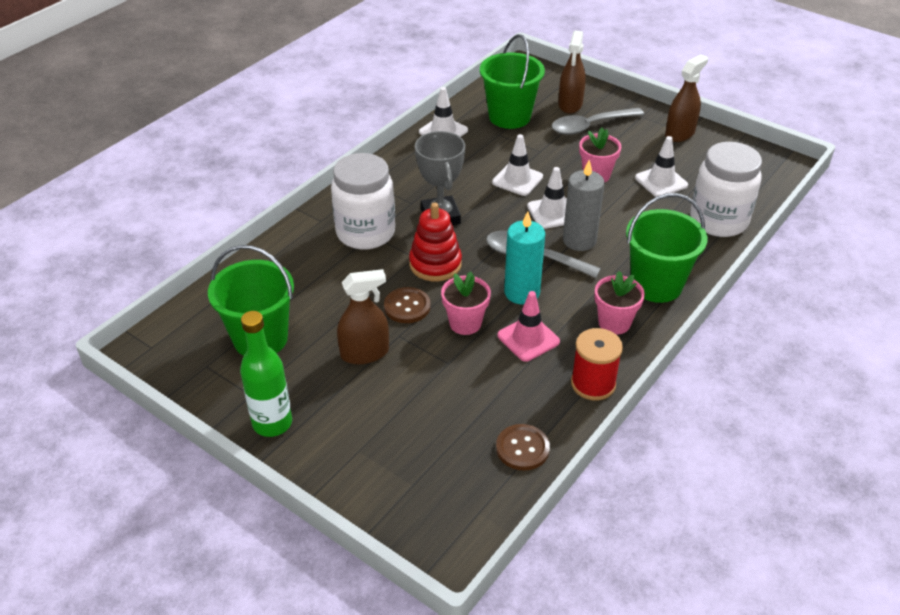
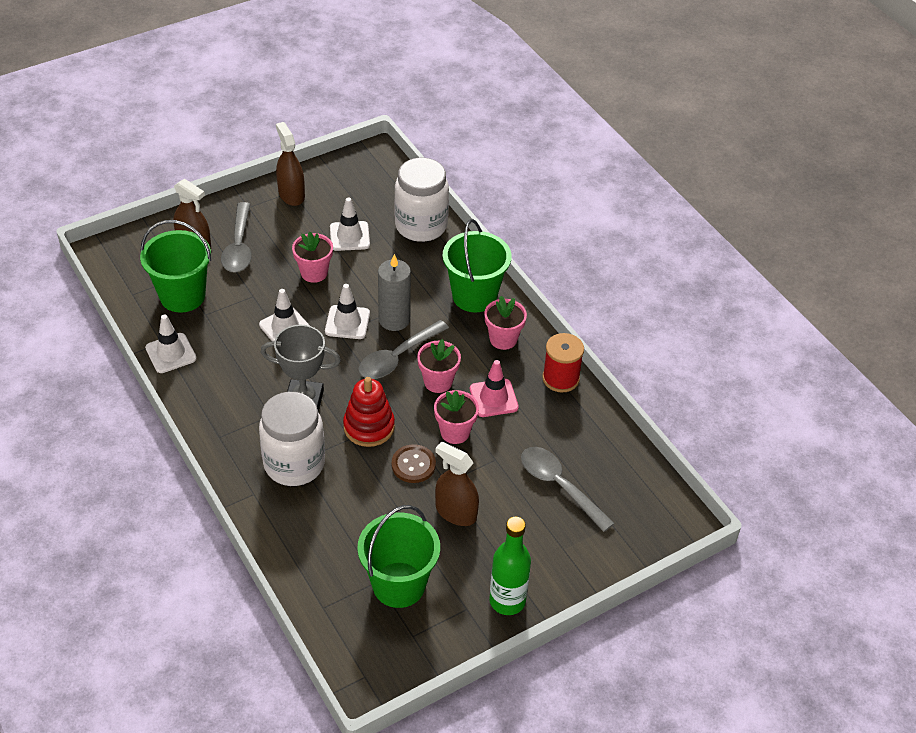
camera: 70 degrees left, 5 degrees up
(364, 353) = (456, 512): brown spray bottle -> brown spray bottle turned 60 degrees counterclockwise
(441, 424) = (559, 486): none -> grey spoon
(522, 292) = (438, 382): turquoise candle -> pink flower pot
(522, 448) = (605, 445): brown button -> none

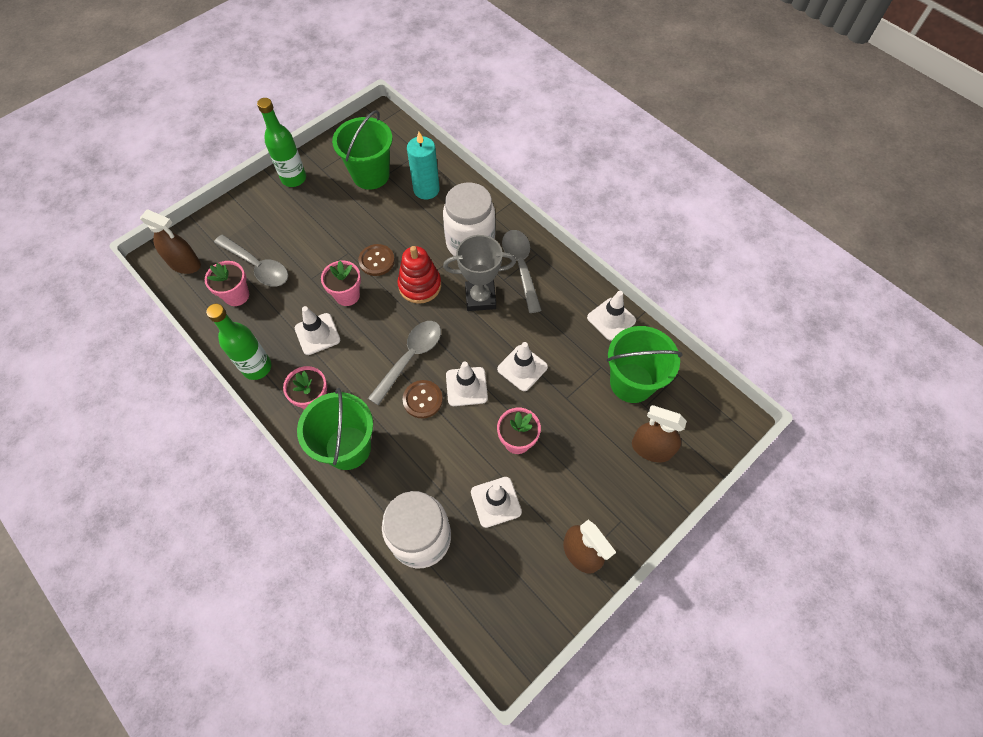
camera: 170 degrees right, 15 degrees up
(239, 246) = (606, 458): grey spoon -> grey spoon (521, 267)
(328, 547) = (426, 189): none -> turquoise candle
(394, 320) = (422, 399): grey candle -> brown button
(438, 382) = (369, 340): pink flower pot -> pink flower pot (236, 295)
(456, 512) = (337, 230): brown spray bottle -> brown spray bottle (185, 264)
(493, 398) = (317, 334): pink traffic cone -> white traffic cone
(560, 378) = (257, 367): red spool -> green bottle

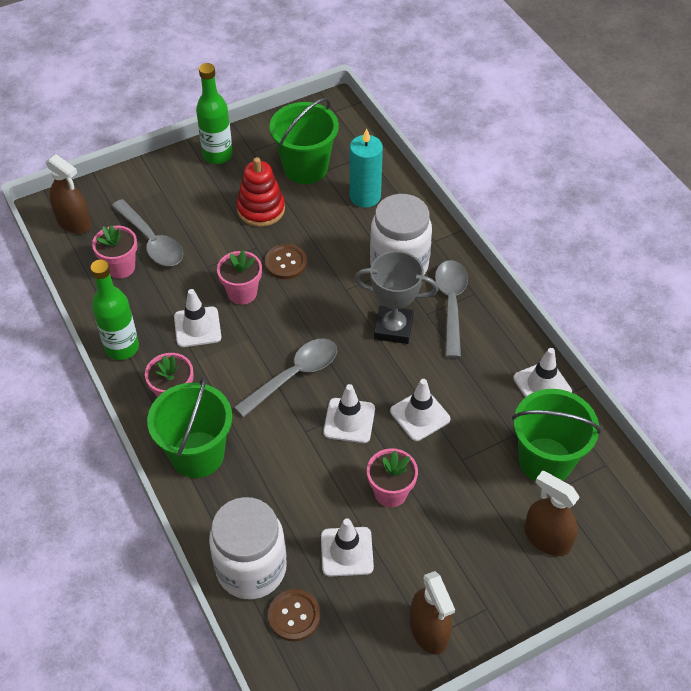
camera: 15 degrees right, 10 degrees down
(420, 285) = (327, 300): red stacking toy -> red stacking toy (261, 209)
(422, 399) = (295, 423): brown button -> brown button (294, 616)

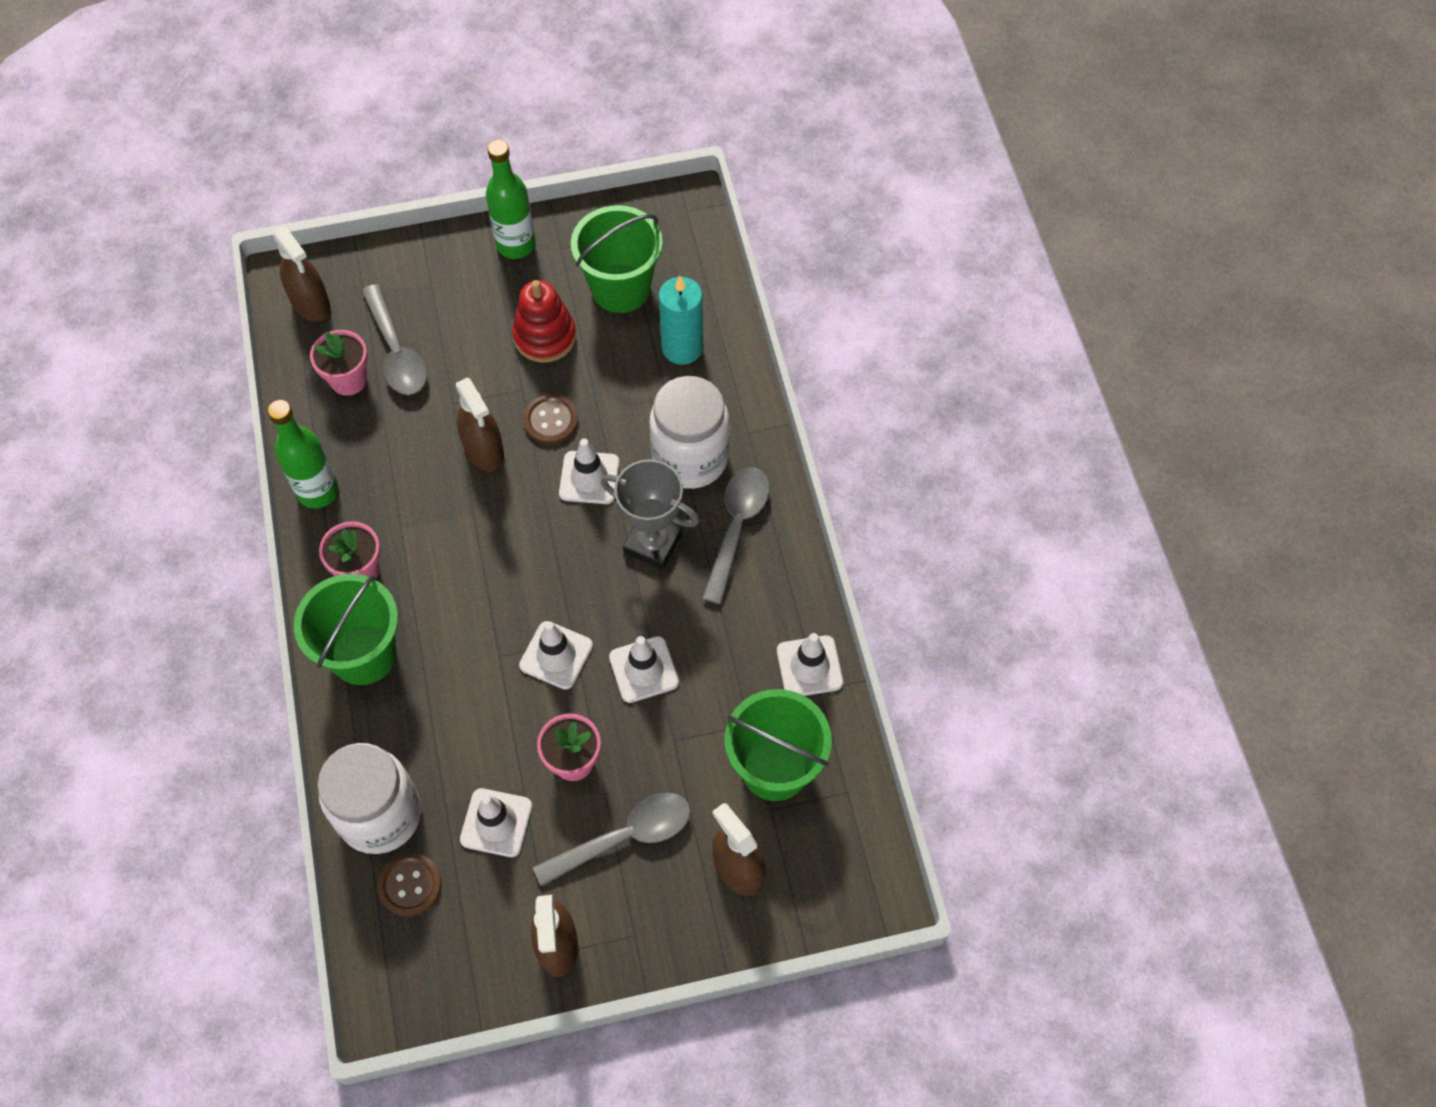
camera: 15 degrees right, 10 degrees up
(197, 327) = (415, 485): white traffic cone -> white traffic cone (589, 478)
(242, 293) = (484, 450): pink flower pot -> brown spray bottle
(294, 375) = (510, 578): grey spoon -> grey spoon (625, 837)

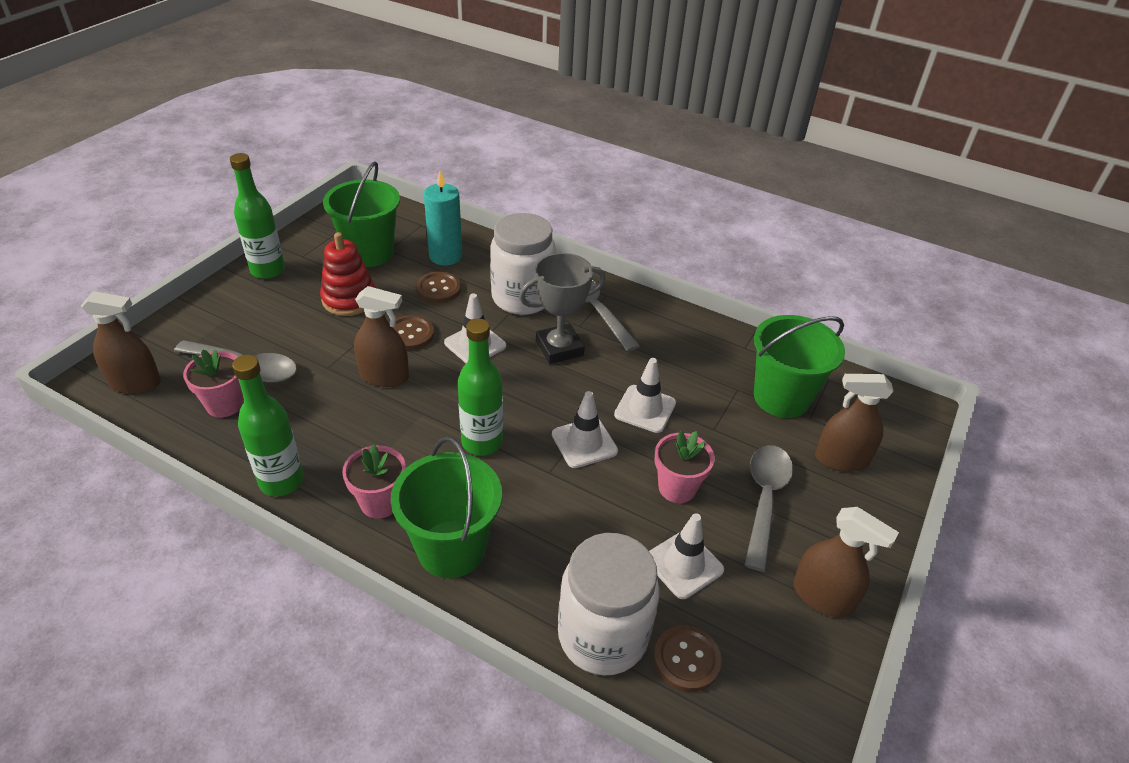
camera: 50 degrees left, 20 degrees down
(483, 583) = (482, 442): none -> green bottle
(631, 385) = (439, 289): none -> brown button
(809, 666) = (724, 341): white traffic cone -> none

